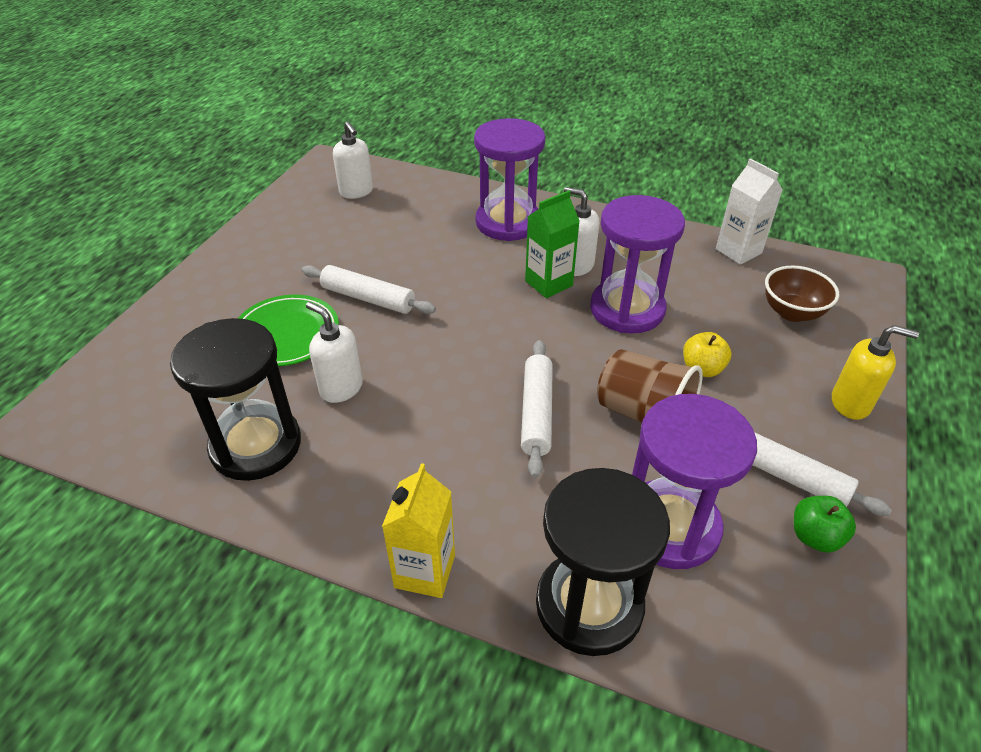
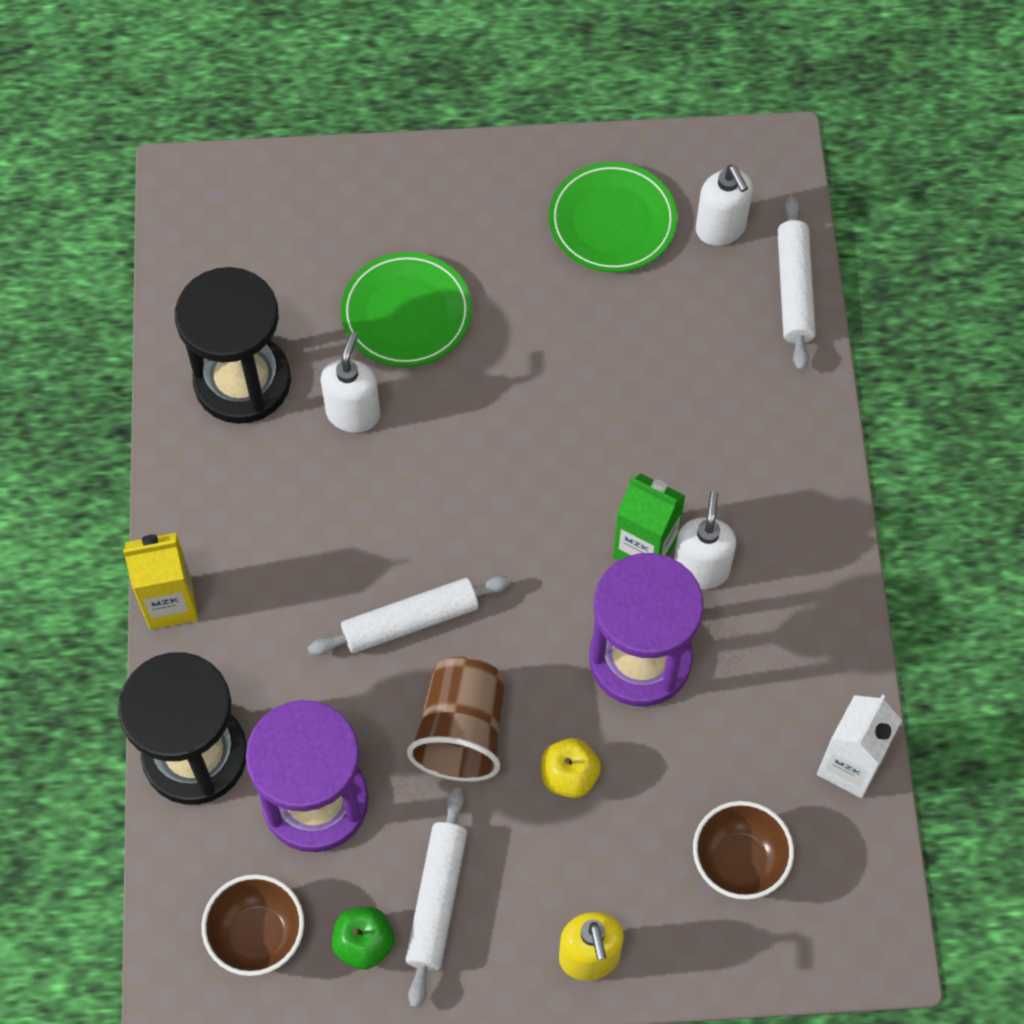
camera: 65 degrees right, 20 degrees up
(311, 227) = (612, 221): none -> green plate
(356, 192) = (721, 228): white soap dispenser -> white soap dispenser turned 60 degrees counterclockwise
(368, 298) = (509, 362): white rolling pin -> white rolling pin (794, 289)
(508, 222) = (754, 447): purple hourglass -> none
(792, 617) = (257, 935): none -> brown bowl

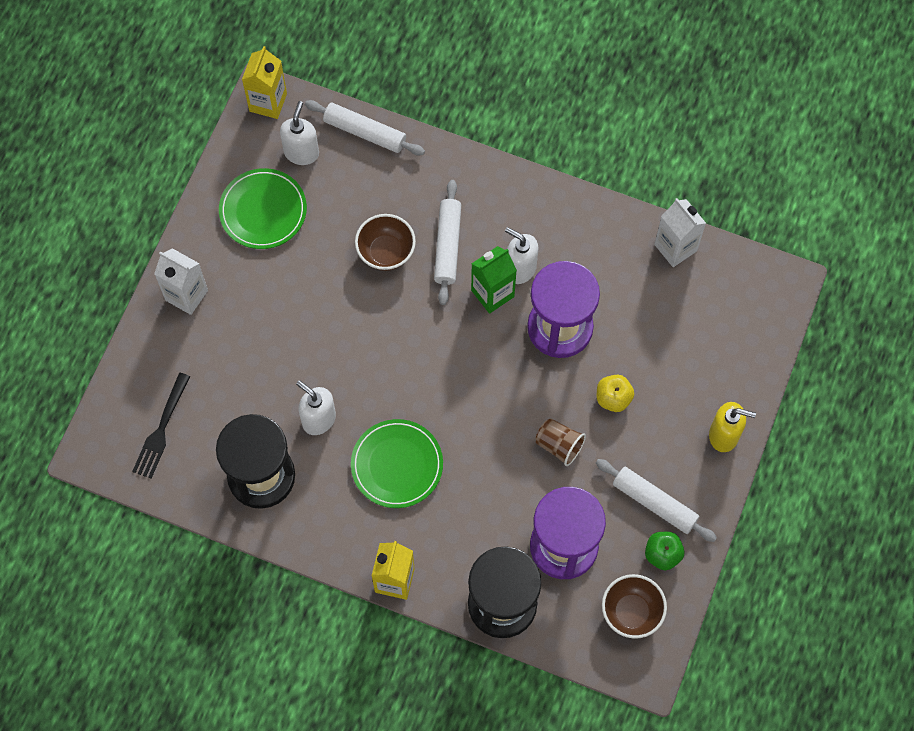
camera: 65 degrees left, 5 degrees up
(253, 241) = (161, 429): none -> black fork
(406, 313) = (264, 358): green plate -> green plate (397, 465)
(410, 621) = (475, 444): white rolling pin -> white rolling pin (447, 245)
(448, 188) = (186, 295): none -> white carton
(462, 732) = (559, 445): brown cup -> brown cup, size x0.63
(721, 228) = (301, 152): white soap dispenser -> white soap dispenser turned 75 degrees counterclockwise
(739, 862) = (704, 331): brown bowl -> brown bowl (386, 252)
(769, 159) = (268, 102): none -> yellow carton

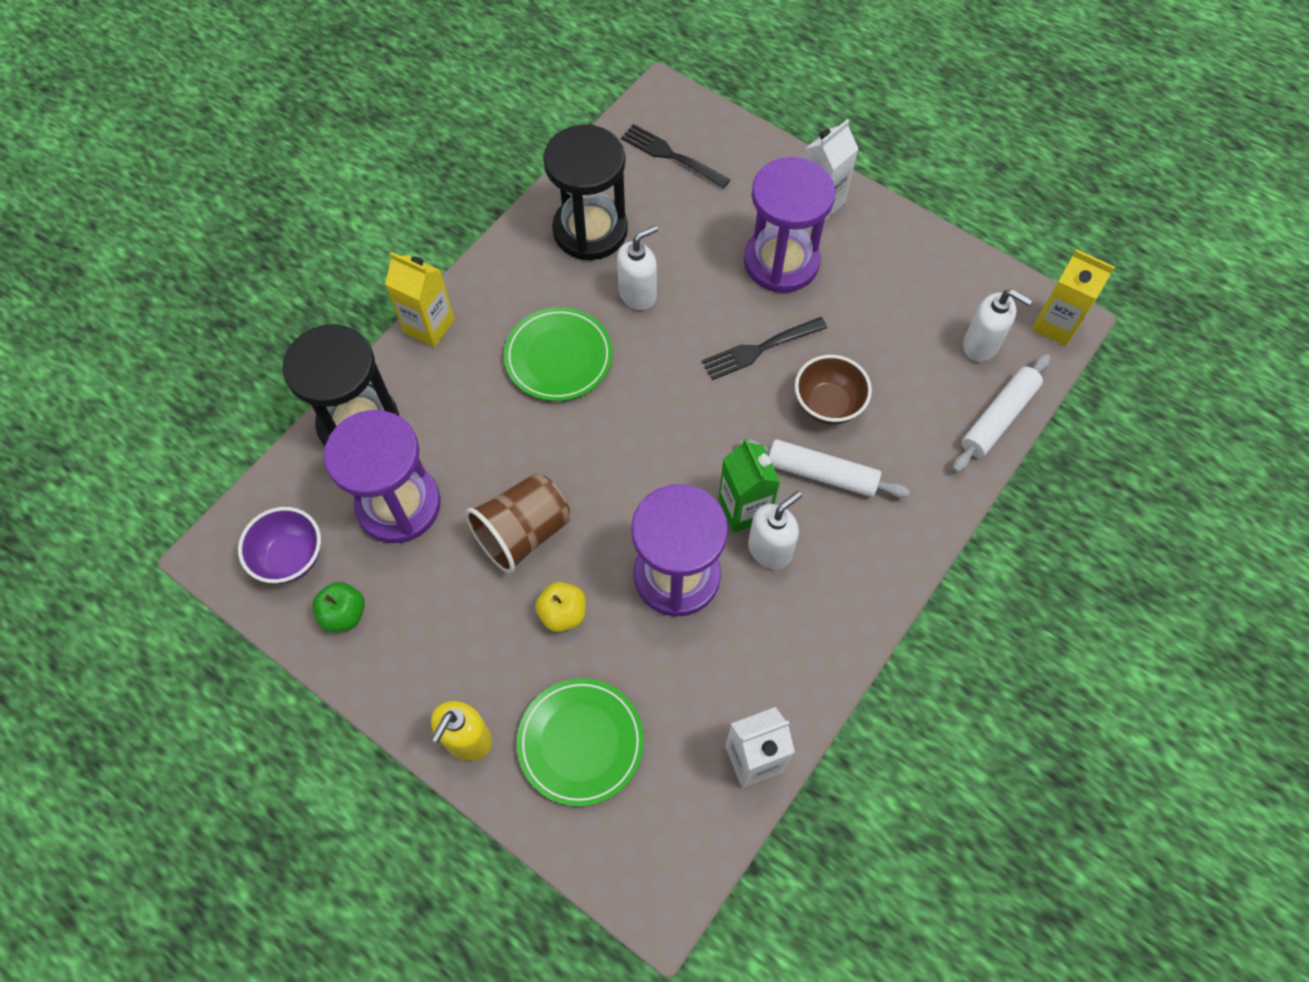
camera: 105 degrees right, 5 degrees down
(257, 314) = (781, 262): none -> purple hourglass
(263, 211) = (910, 292): green plate -> green plate (580, 742)
(347, 312) = (760, 348): none -> black fork
(559, 445) = (523, 533): brown cup -> brown cup, size x1.59
(631, 612) = (290, 558): brown bowl -> purple bowl
(654, 503) = (411, 624): white rolling pin -> none

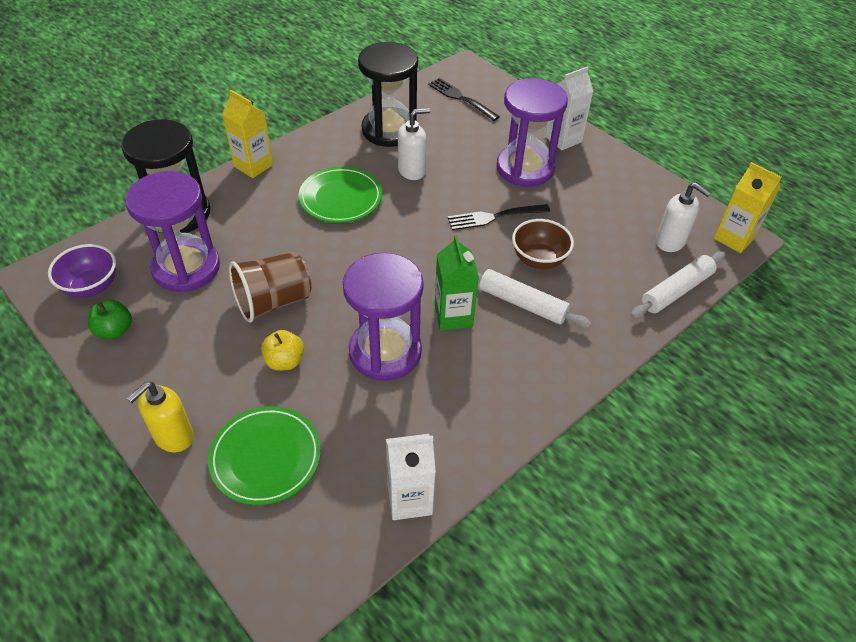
camera: 10 degrees right, 15 degrees down
(770, 549) = (466, 347): white soap dispenser -> none

